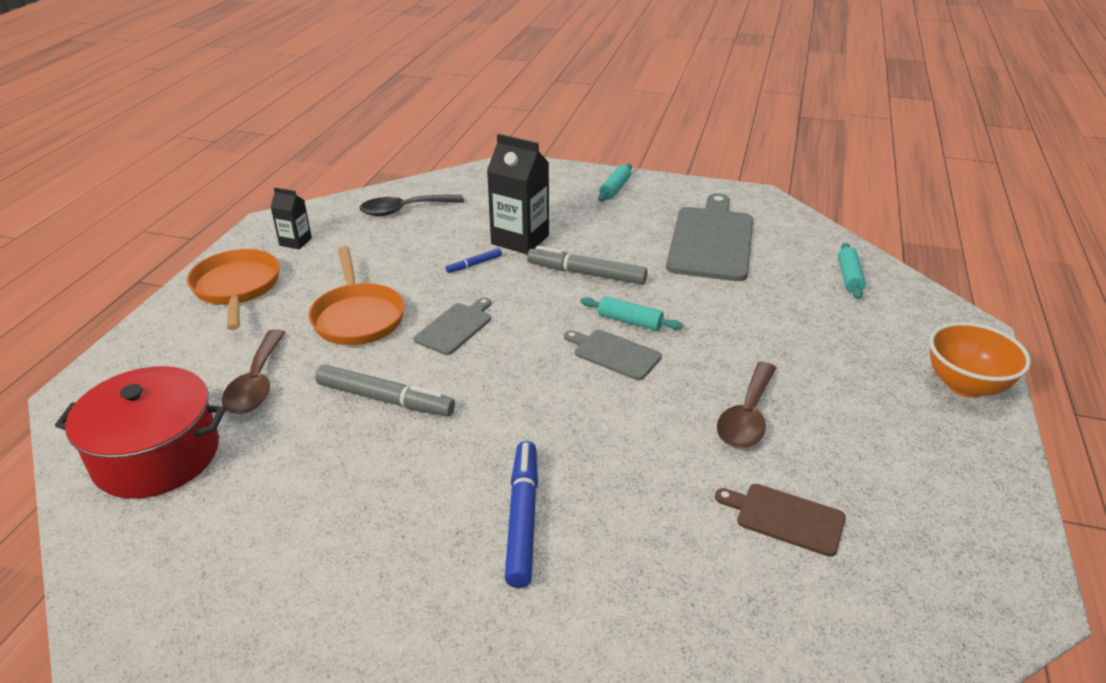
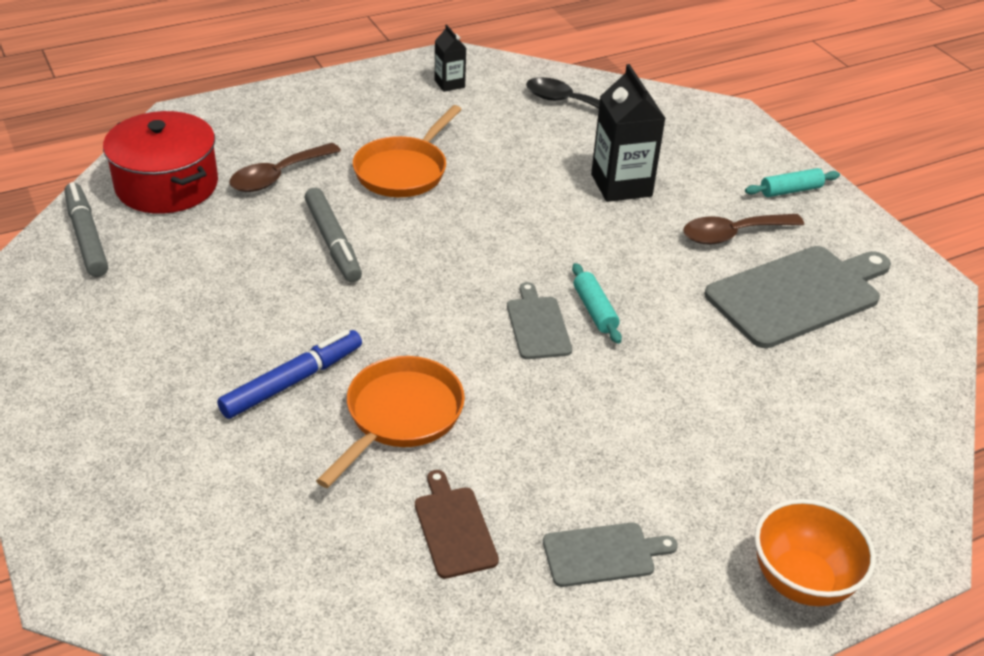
camera: 45 degrees right, 5 degrees up
(237, 288) = (361, 98): orange pan -> orange pan (400, 416)
(455, 327) = (457, 223): grey cutting board -> grey cutting board (603, 554)
(474, 264) = (549, 183): blue marker -> none
(586, 273) = (627, 249): grey marker -> grey marker (87, 236)
(747, 416) = (556, 446): brown spoon -> brown spoon (732, 234)
(849, 277) = (878, 418): turquoise rolling pin -> none

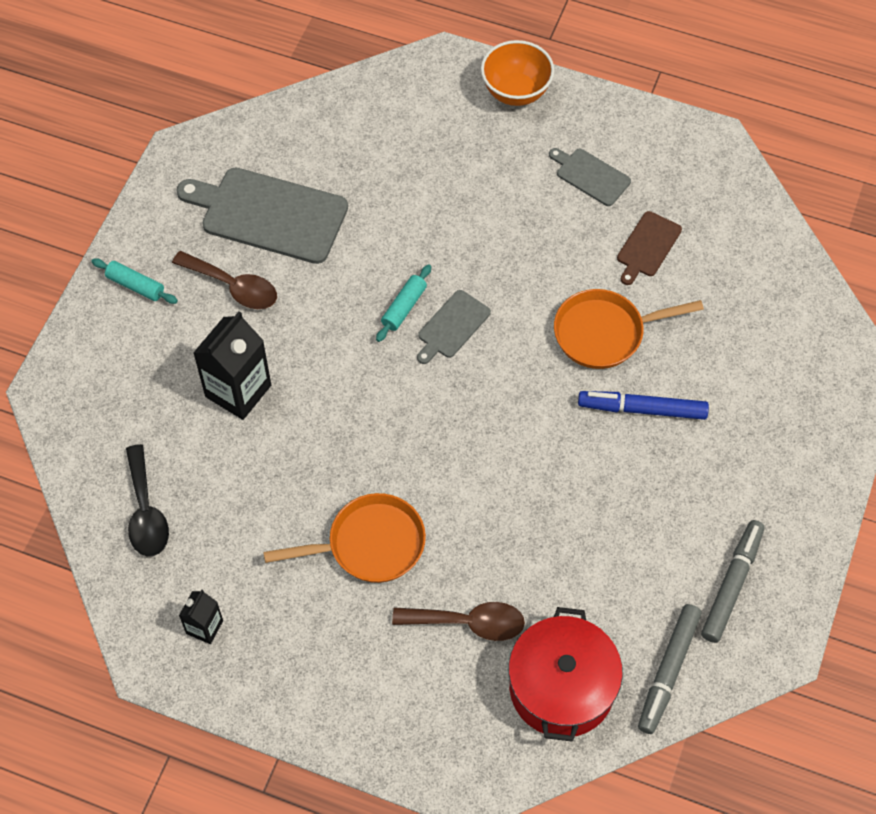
camera: 130 degrees left, 20 degrees up
(333, 242) = (501, 510): grey marker -> grey marker (732, 584)

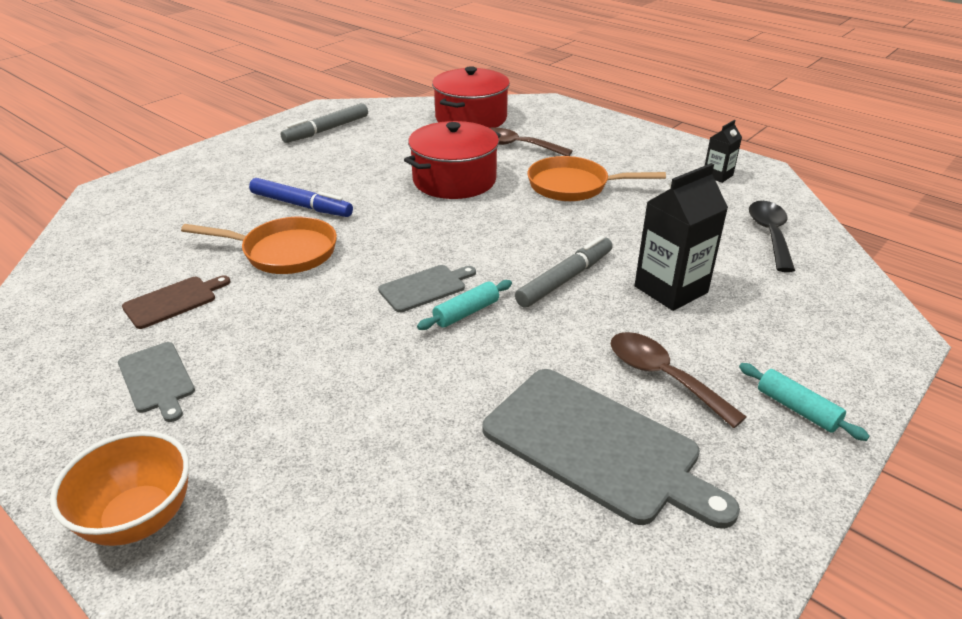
camera: 160 degrees left, 25 degrees down
(508, 512) = (454, 180): none -> red pot
(668, 671) = (400, 112): grey marker -> grey marker (565, 279)

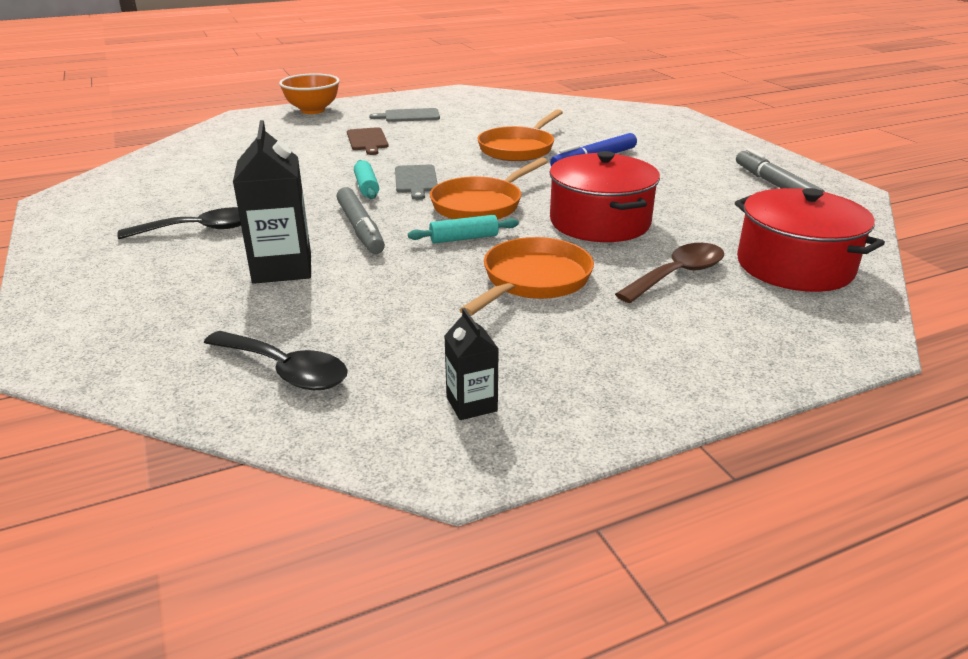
camera: 115 degrees right, 5 degrees down
(173, 301) = (486, 121): brown cutting board -> brown cutting board (367, 140)
(461, 235) = (480, 205): none -> orange pan
(597, 446) = (187, 194): grey cutting board -> none
(662, 377) = (200, 229): brown spoon -> black spoon
(797, 409) = (90, 264): turquoise rolling pin -> turquoise rolling pin (464, 238)

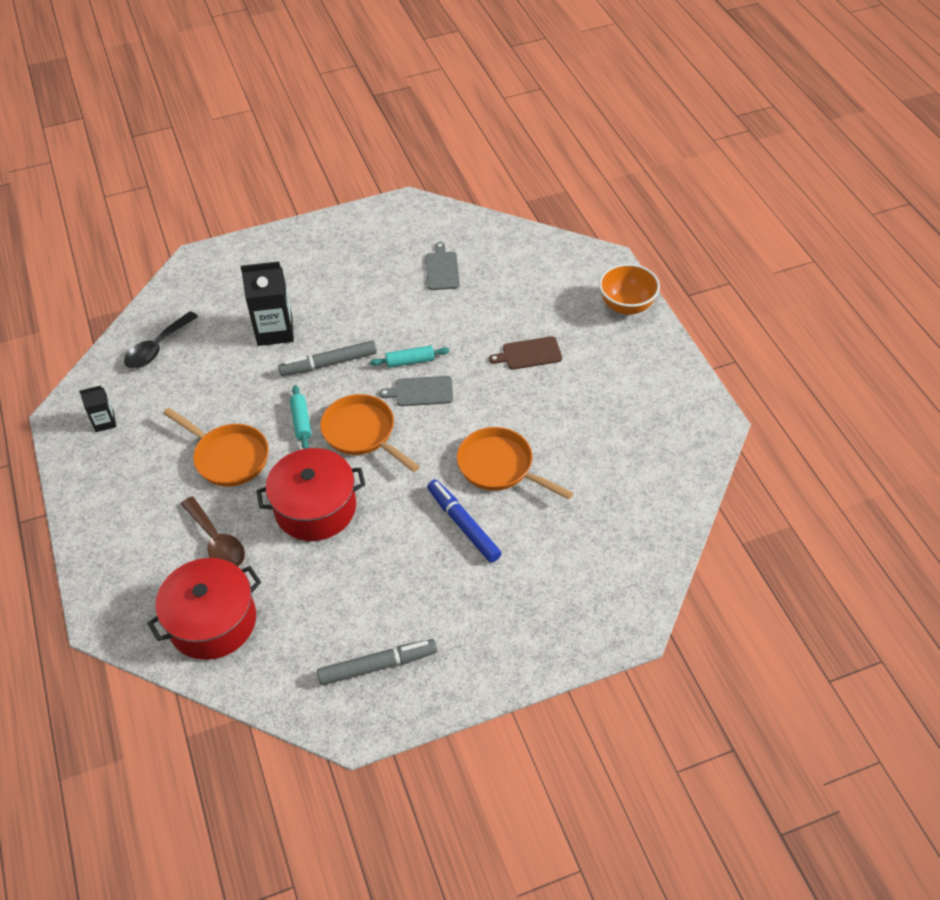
camera: 95 degrees right, 20 degrees up
(200, 229) = (342, 282): black spoon -> none
(409, 116) = (609, 381): grey cutting board -> grey cutting board (442, 269)

